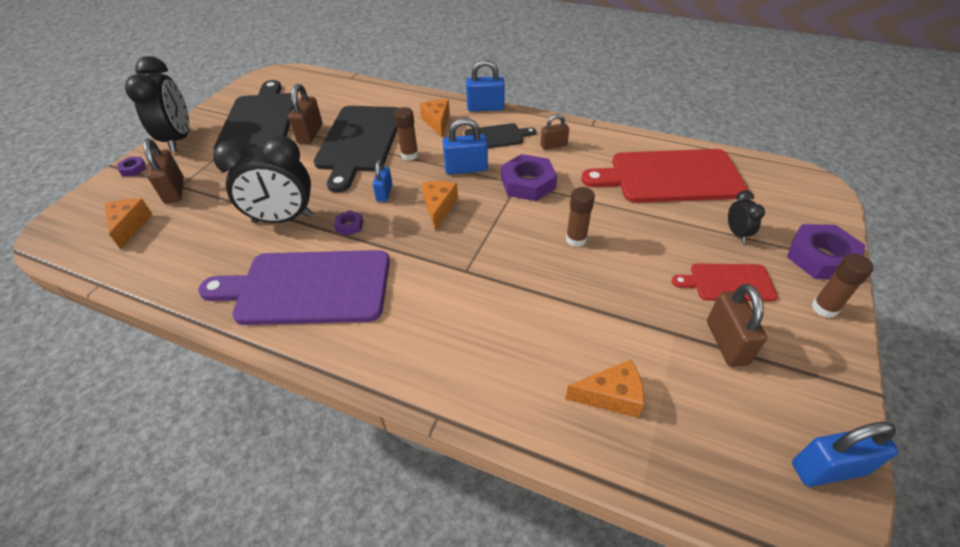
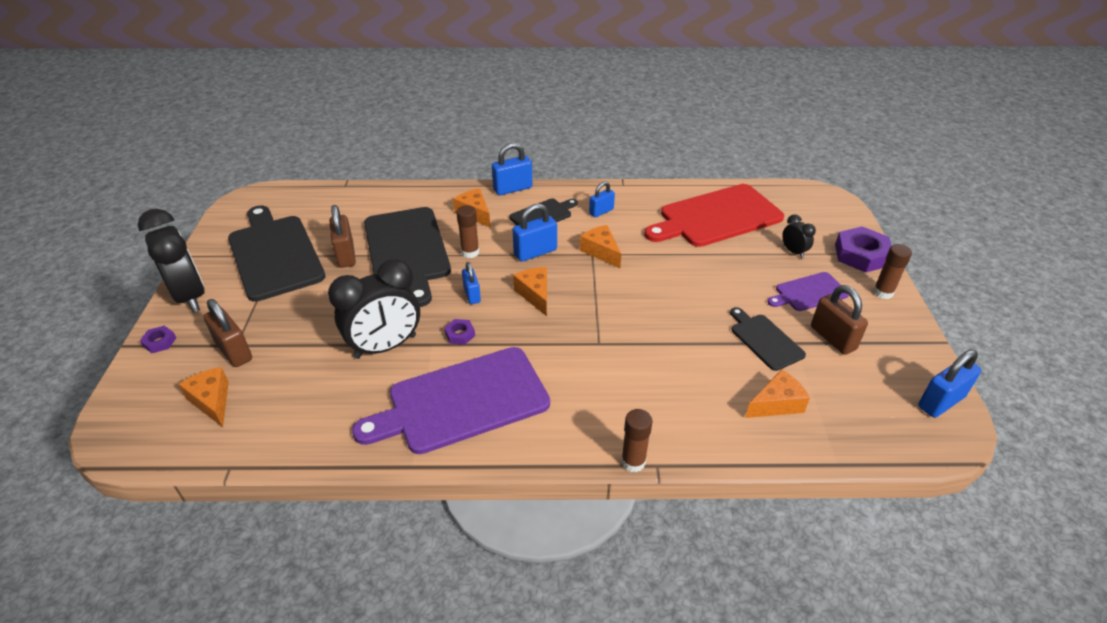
camera: 25 degrees left, 5 degrees down
(528, 183) = (601, 252): purple nut -> orange cheese
(553, 145) = (601, 211): brown padlock -> blue padlock
(576, 239) = (674, 290): brown glue stick -> brown glue stick (633, 462)
(642, 320) = (765, 340): none -> black cutting board
(728, 283) = (809, 292): red cutting board -> purple cutting board

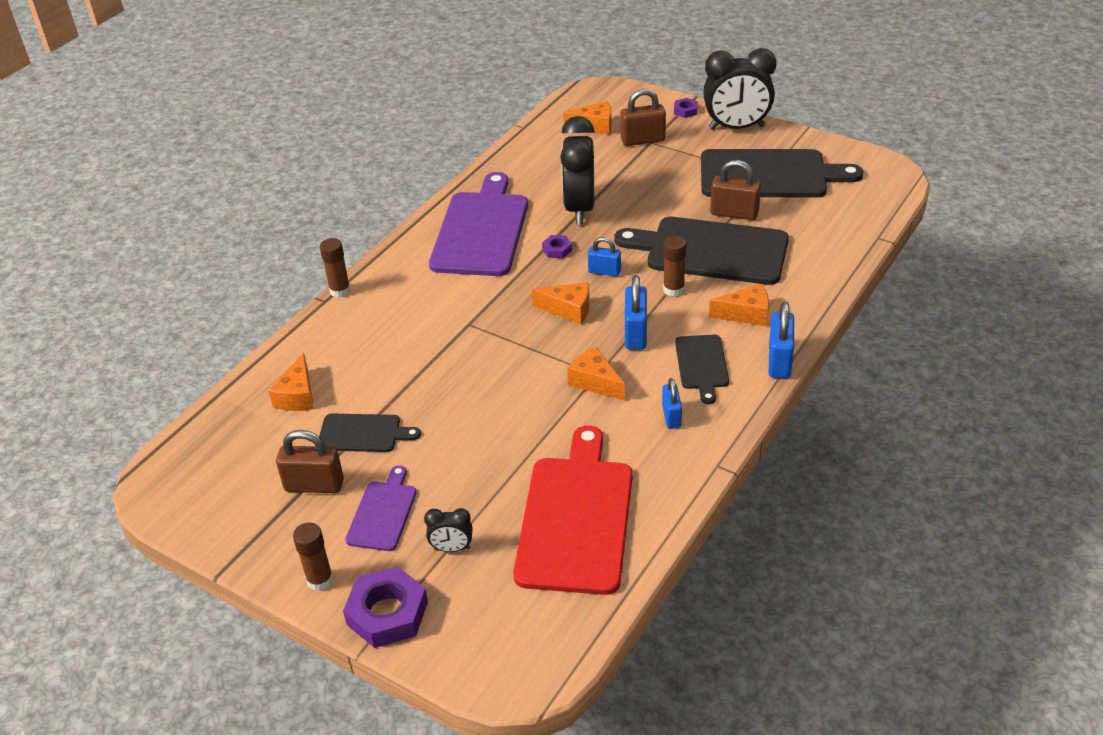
camera: 125 degrees right, 0 degrees up
(601, 252) = (595, 382): orange cheese -> orange cheese turned 135 degrees counterclockwise
(941, 402) = (180, 506): blue padlock -> none

